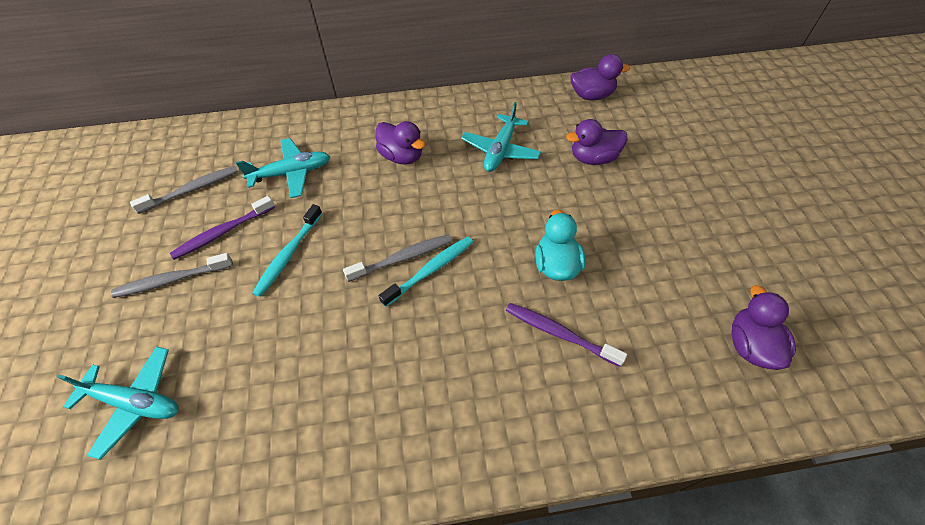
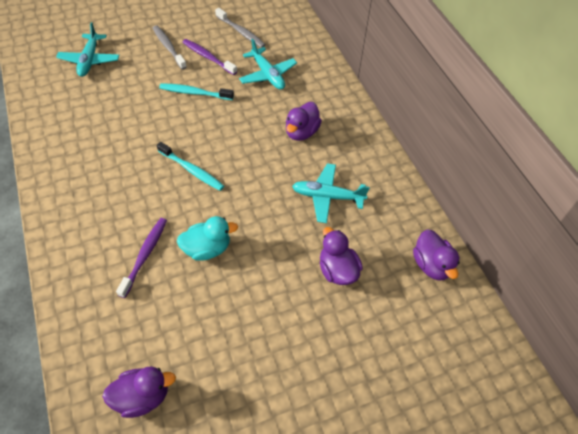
camera: 75 degrees right, 0 degrees up
(402, 258) = (200, 152): grey toothbrush -> none

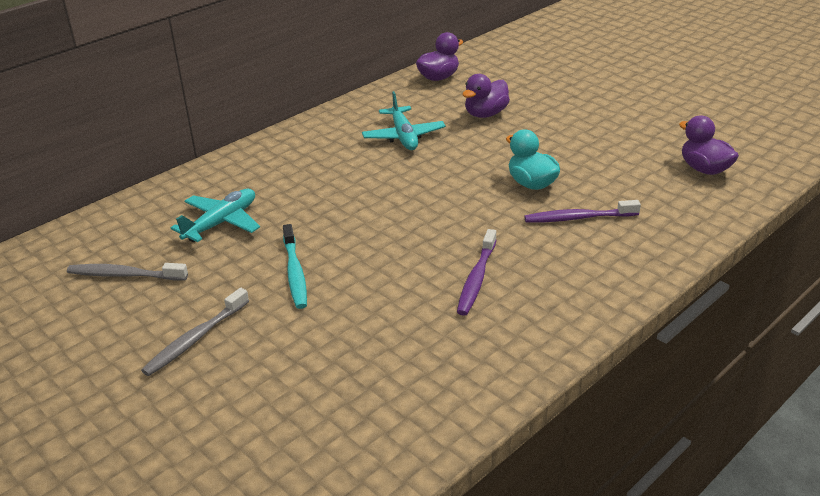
camera: 110 degrees left, 20 degrees down
(89, 60) = (275, 423): turquoise plane -> none
(192, 170) = (437, 227): turquoise toothbrush -> none
(208, 57) = (204, 287): purple toothbrush -> purple toothbrush (476, 279)
(241, 32) = (124, 275): grey toothbrush -> grey toothbrush turned 105 degrees counterclockwise
(301, 132) = (318, 172): purple duck -> none

